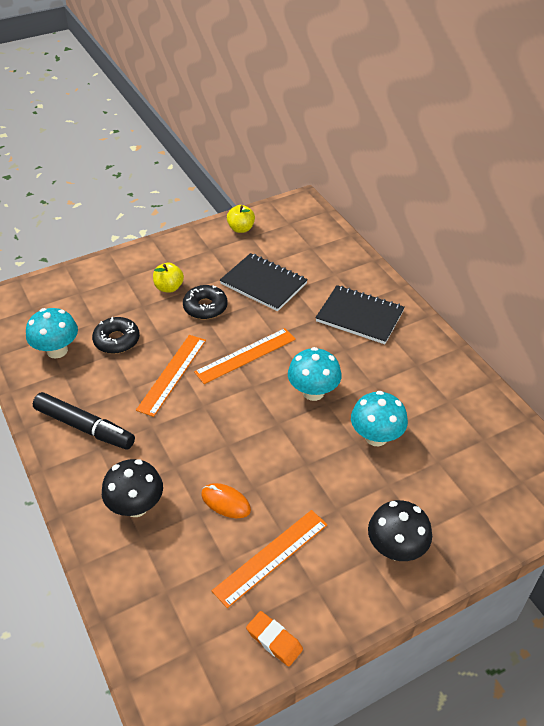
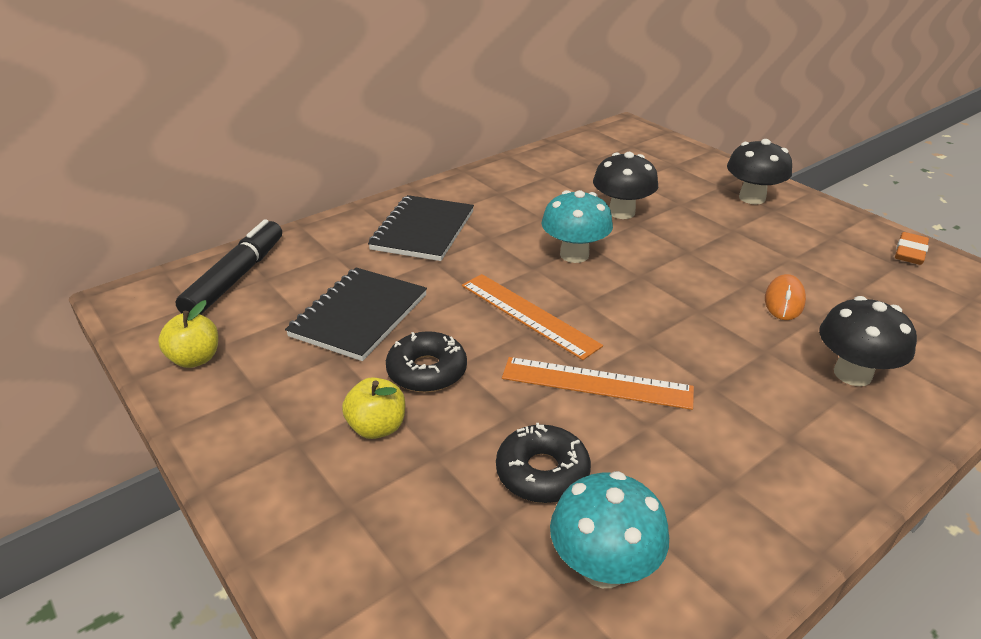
camera: 100 degrees left, 10 degrees down
(85, 427) = (762, 465): black marker -> black marker (236, 278)
(271, 557) = (825, 263): orange ruler -> none
(376, 437) = (621, 212): turquoise mushroom -> black mushroom

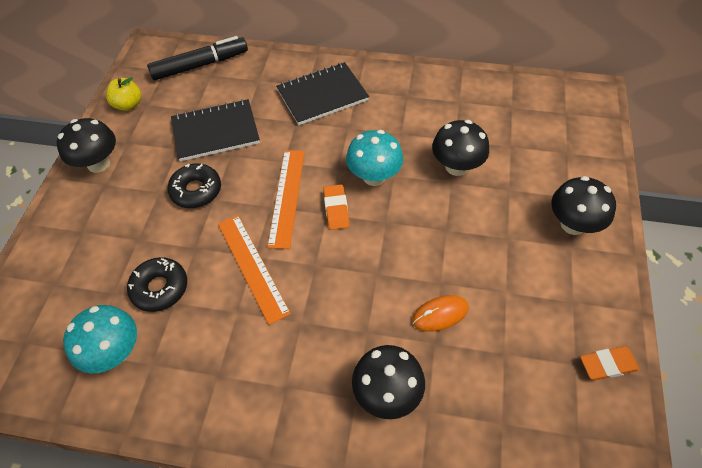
camera: 50 degrees right, 20 degrees up
(251, 432) = (98, 164): none -> black mushroom
(377, 427) = (138, 203): yellow apple -> none
(587, 294) = (336, 209): none -> orange eraser

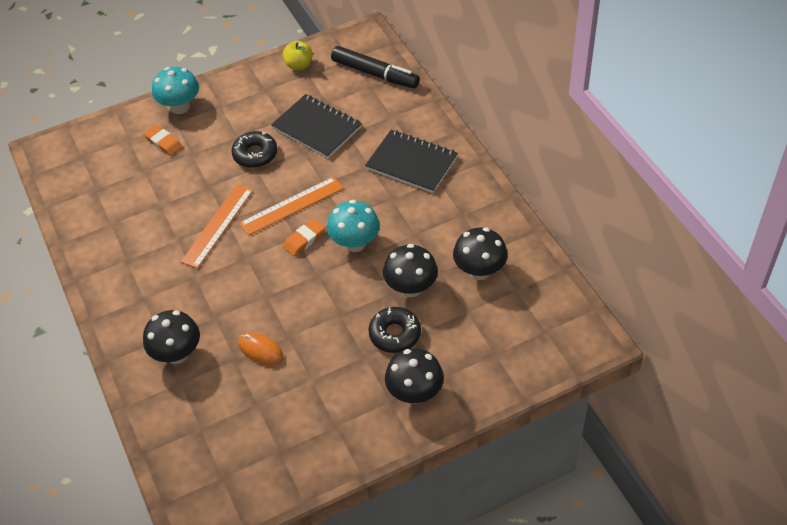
camera: 55 degrees right, 5 degrees down
(98, 164) = (234, 90): black mushroom -> black mushroom (479, 271)
(115, 352) = (105, 201): turquoise mushroom -> turquoise mushroom (180, 107)
(160, 288) = (164, 190): black donut -> black donut (395, 334)
(607, 365) = (294, 472): orange eraser -> orange eraser (163, 143)

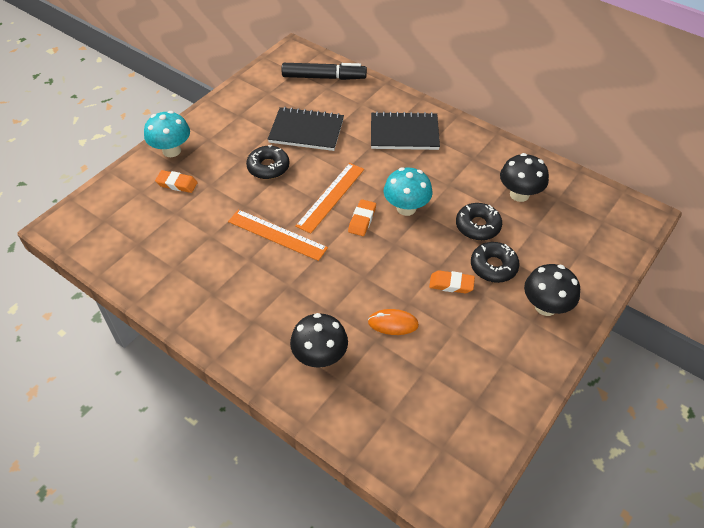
camera: 30 degrees left, 0 degrees up
(218, 225) = (277, 234): orange ruler -> orange ruler turned 60 degrees counterclockwise
(299, 65) = (255, 88): yellow apple -> none
(341, 335) = (451, 284): none -> orange eraser
(411, 288) = (478, 226): black mushroom -> black donut

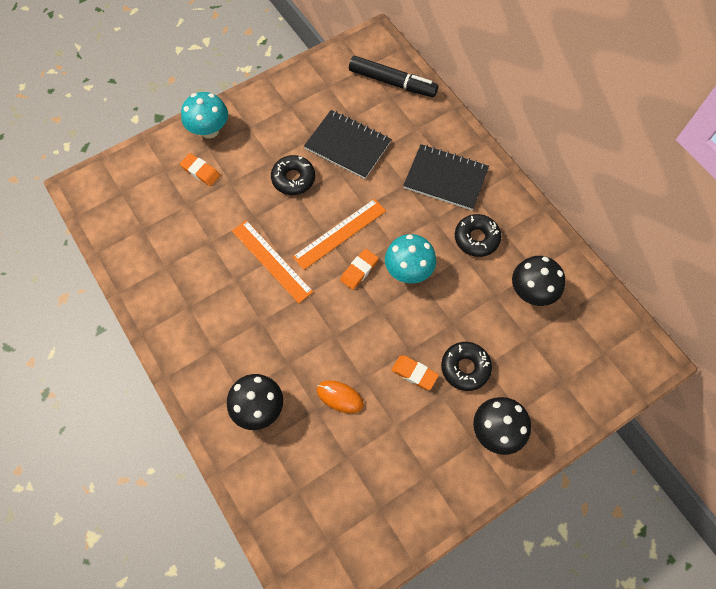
camera: 20 degrees right, 15 degrees up
(478, 226) = (471, 316): black donut -> black donut (476, 238)

